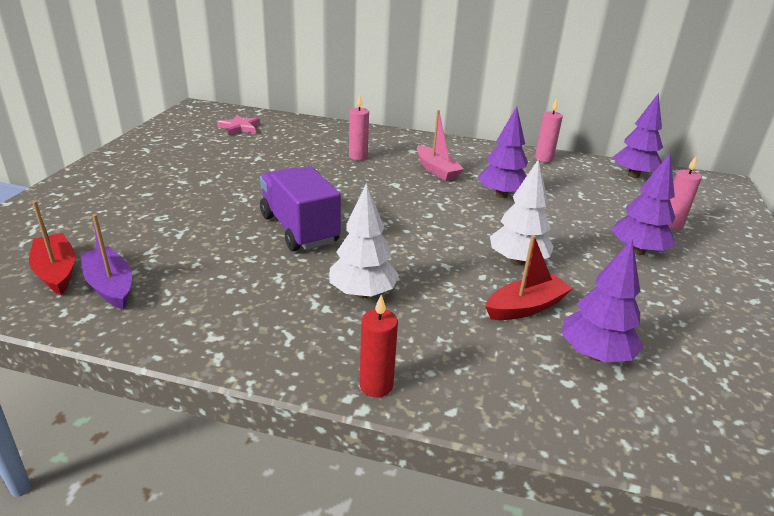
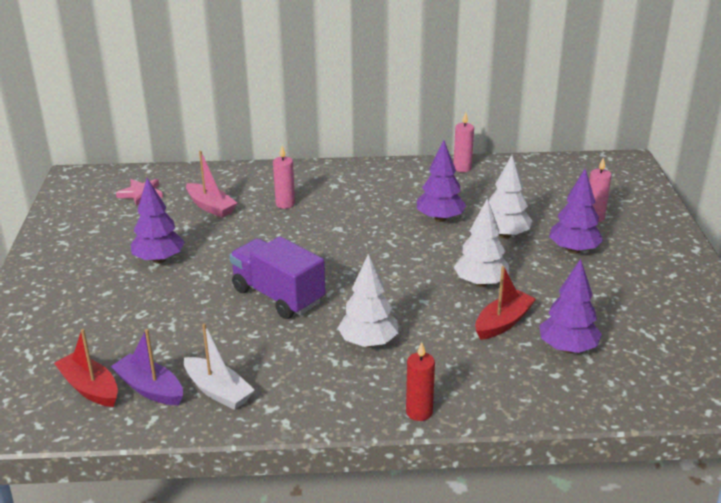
camera: 15 degrees left, 0 degrees up
(173, 305) = (218, 391): none -> white boat
(436, 170) = (368, 204): pink boat -> pink boat (211, 207)
(564, 222) = (504, 235): none -> white tree
(633, 175) = (548, 170): purple tree -> purple tree (159, 259)

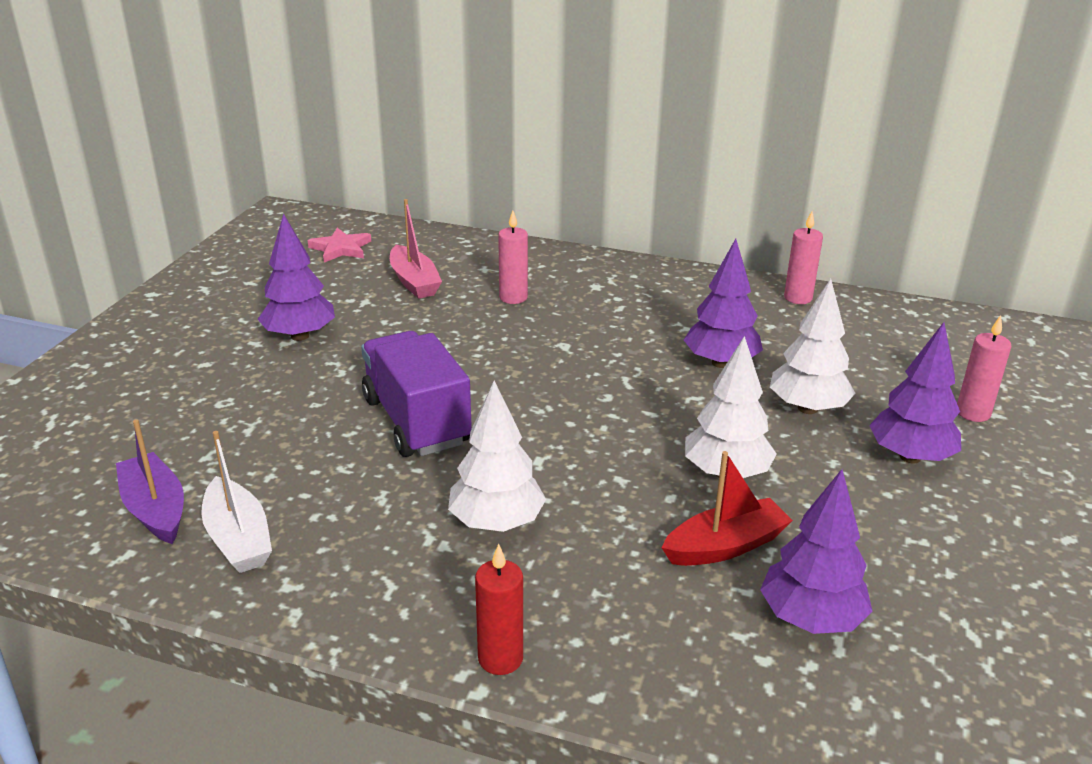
camera: 20 degrees right, 0 degrees up
(90, 388) = (84, 487): red boat -> none

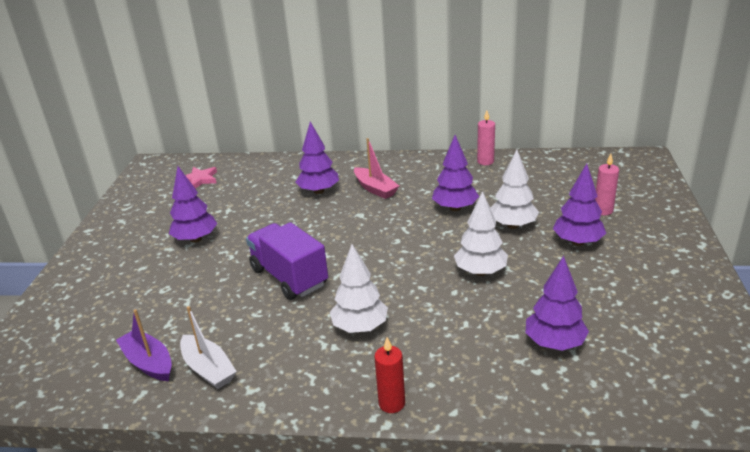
camera: 10 degrees left, 0 degrees up
(414, 282) = (254, 192): pink boat -> pink boat (375, 189)
(513, 298) = (319, 191): pink candle -> purple tree
(725, 546) = (494, 313): red boat -> none

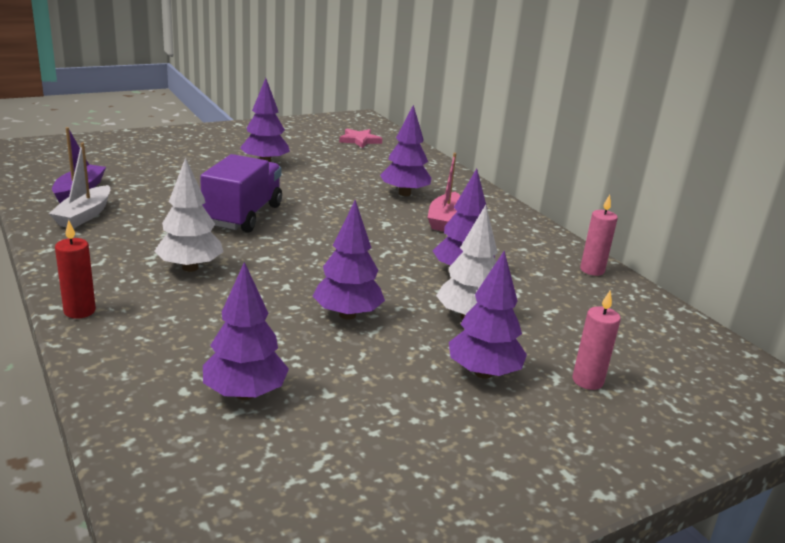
camera: 50 degrees right, 5 degrees down
(480, 272) = (347, 315): white tree -> purple tree

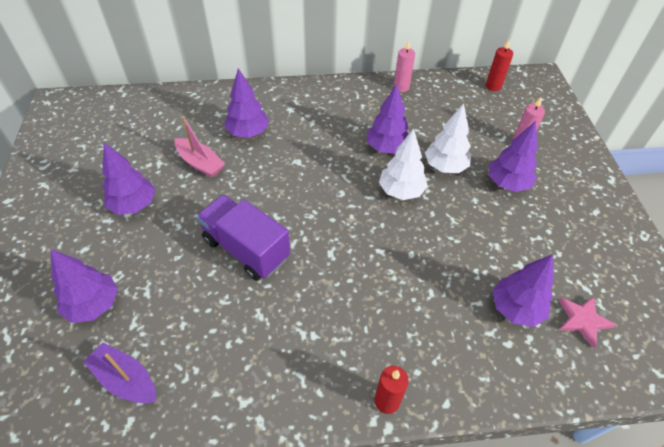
camera: 65 degrees left, 25 degrees up
(84, 215) = (193, 380): white boat -> none
(190, 267) = (333, 308): white tree -> white tree (401, 191)
(347, 315) = (429, 227): purple tree -> purple tree (93, 305)
(359, 140) = (117, 122): pink star -> pink star (582, 320)
(445, 219) = (304, 127): pink boat -> pink boat (200, 163)
(697, 346) = (493, 86): none -> red candle

